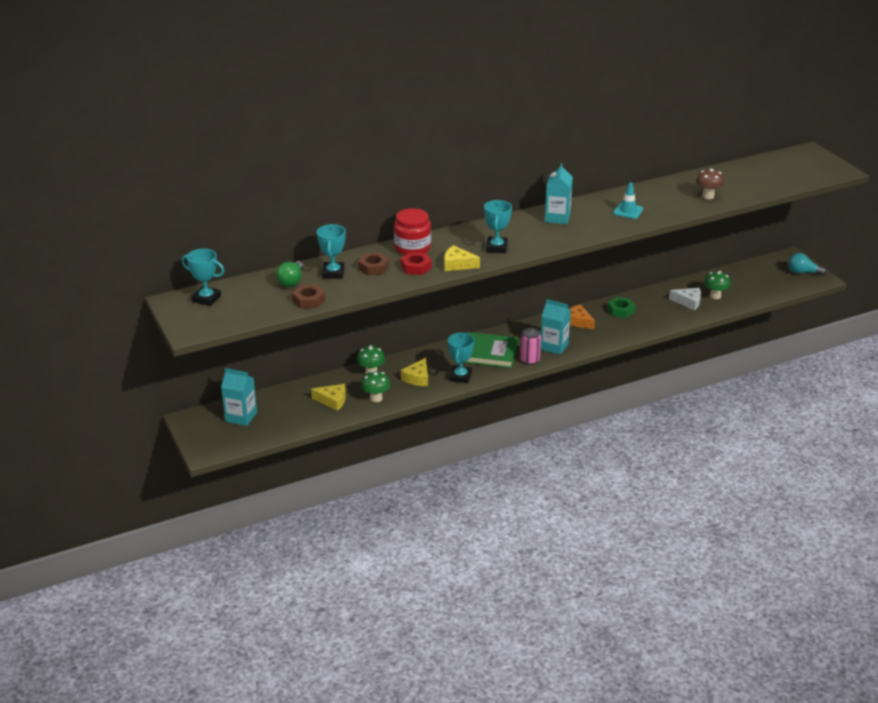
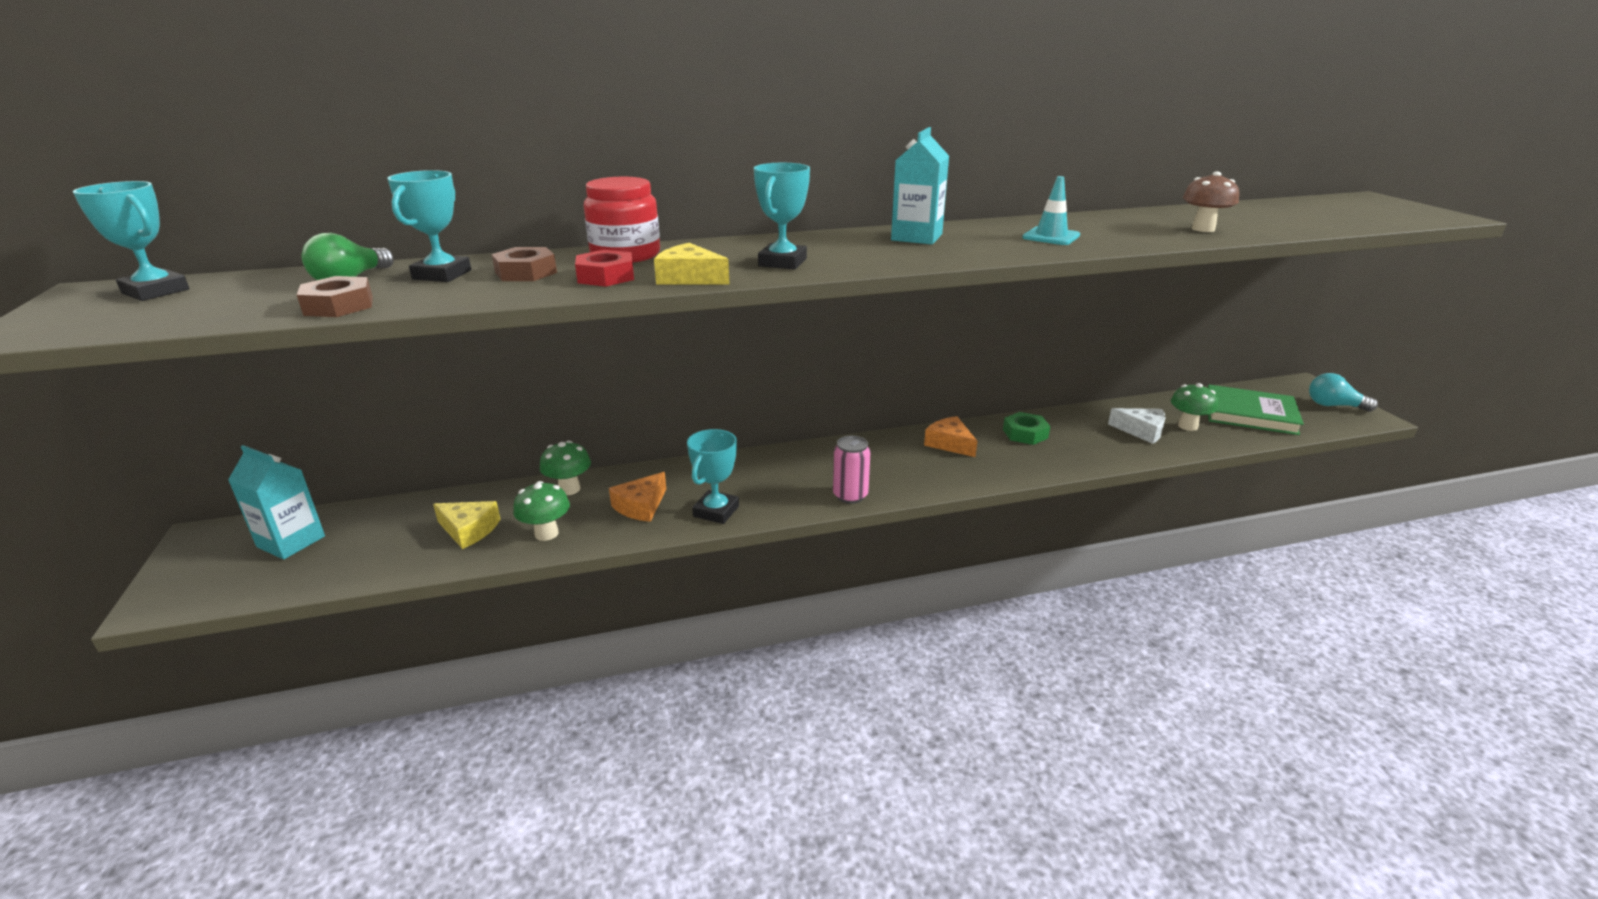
camera: 10 degrees right, 5 degrees down
(417, 378) = (641, 506): yellow cheese -> orange cheese
(488, 353) = (783, 477): green book -> green book (1250, 414)
(554, 346) = (899, 477): turquoise carton -> none

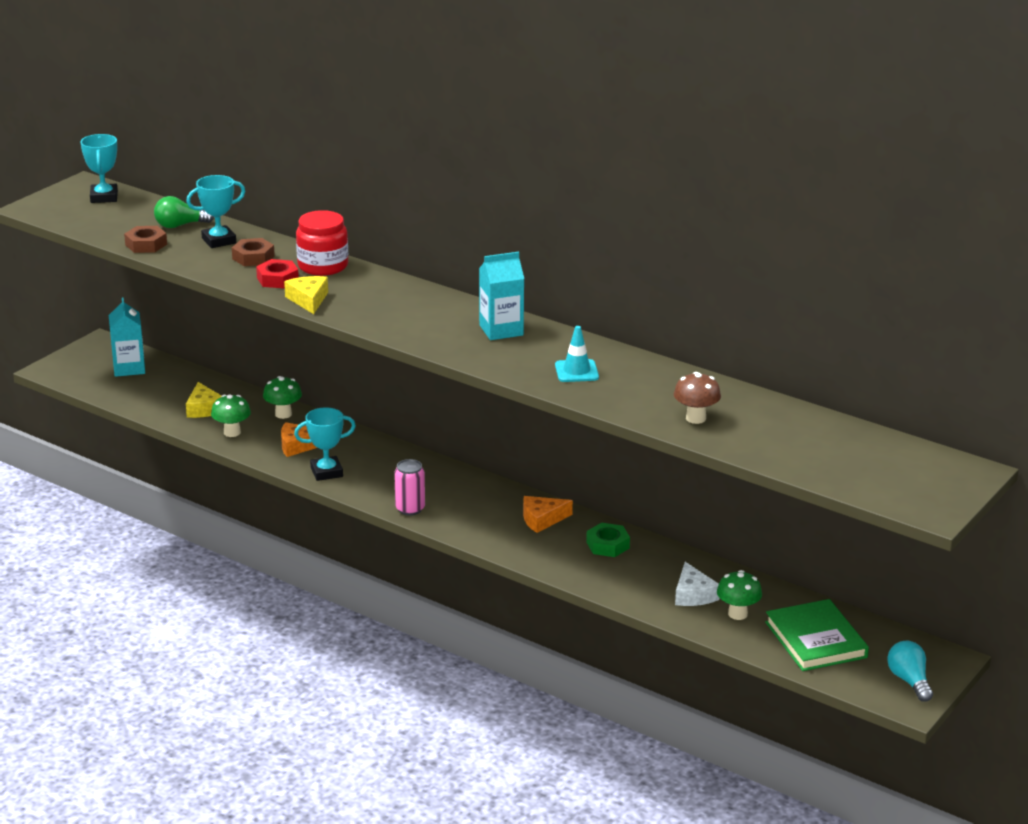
camera: 50 degrees right, 0 degrees up
(782, 262) = (376, 312): turquoise trophy -> none
(949, 443) = (542, 519): orange cheese -> orange cheese turned 120 degrees counterclockwise

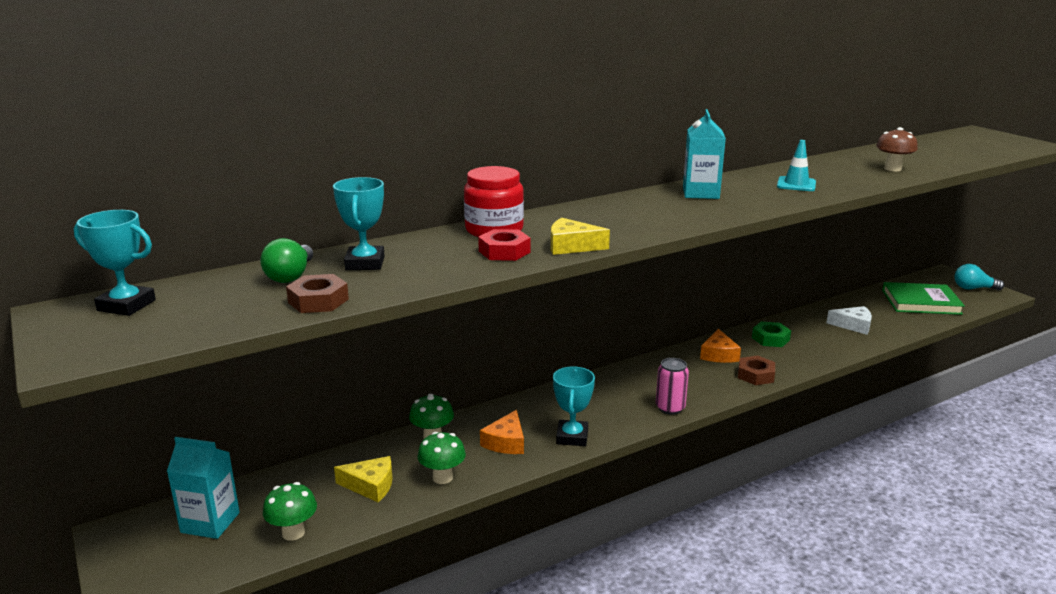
camera: 65 degrees left, 5 degrees down
(253, 257) = (433, 254): brown nut -> brown nut (755, 375)
(737, 614) = (883, 317): green mushroom -> green mushroom (293, 533)

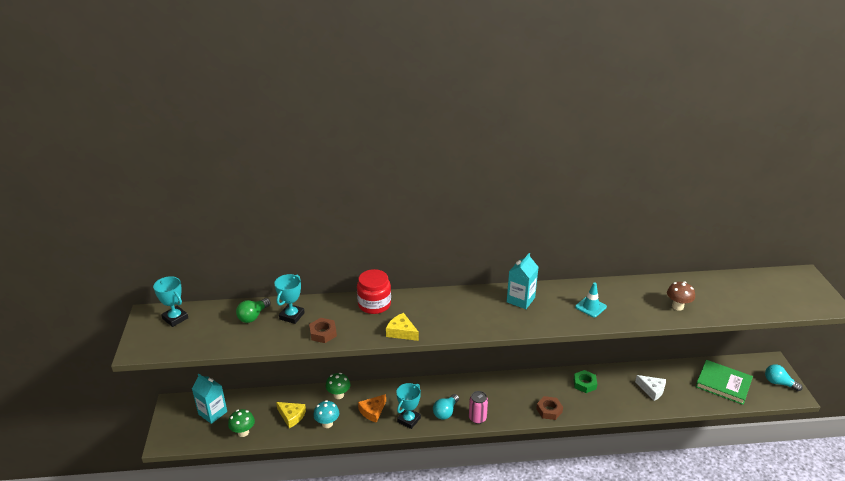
camera: 25 degrees right, 10 degrees up
(318, 301) = (252, 341): brown nut -> brown nut (323, 333)
(442, 477) = (327, 424): green mushroom -> turquoise mushroom
(504, 251) = (364, 326): red nut -> none
(618, 413) = (445, 412): none -> turquoise light bulb
(719, 354) = (540, 386): orange cheese -> none

